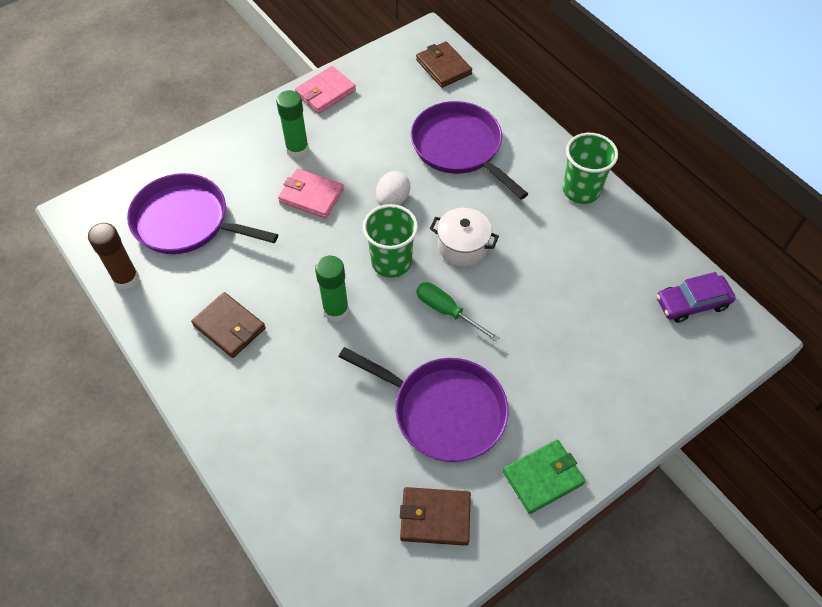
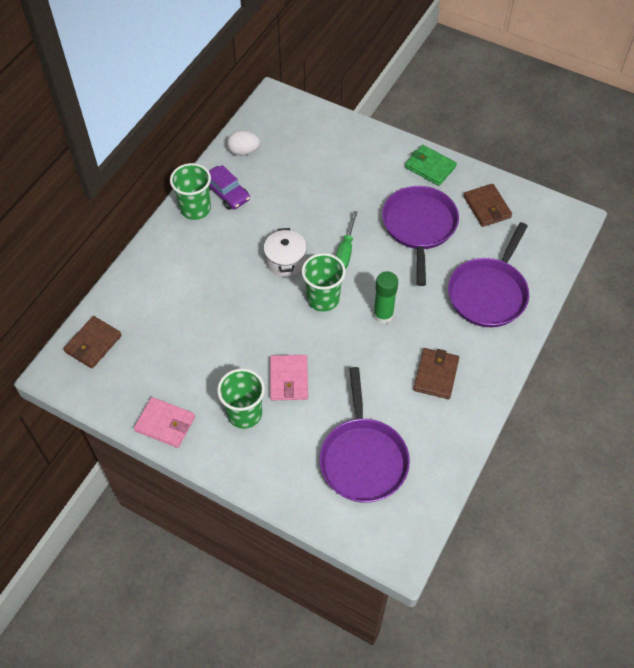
camera: 115 degrees left, 0 degrees up
(126, 279) = (440, 470): brown glue stick -> none
(297, 149) = (244, 413): green glue stick -> green cup
(392, 200) = (264, 321): white egg -> white egg (244, 151)
(459, 147) = (187, 298): purple pan -> purple pan (488, 293)
(692, 303) = (265, 129): purple car -> purple car (226, 193)

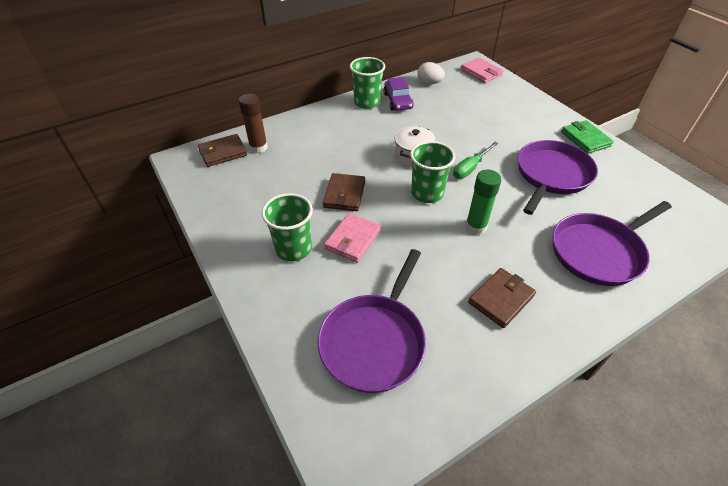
camera: 30 degrees right, 10 degrees down
(125, 320) = (258, 147): none -> brown glue stick
(165, 424) = (224, 227): pink wallet -> pink wallet (481, 72)
(487, 207) = (630, 184): brown wallet -> brown wallet (344, 194)

